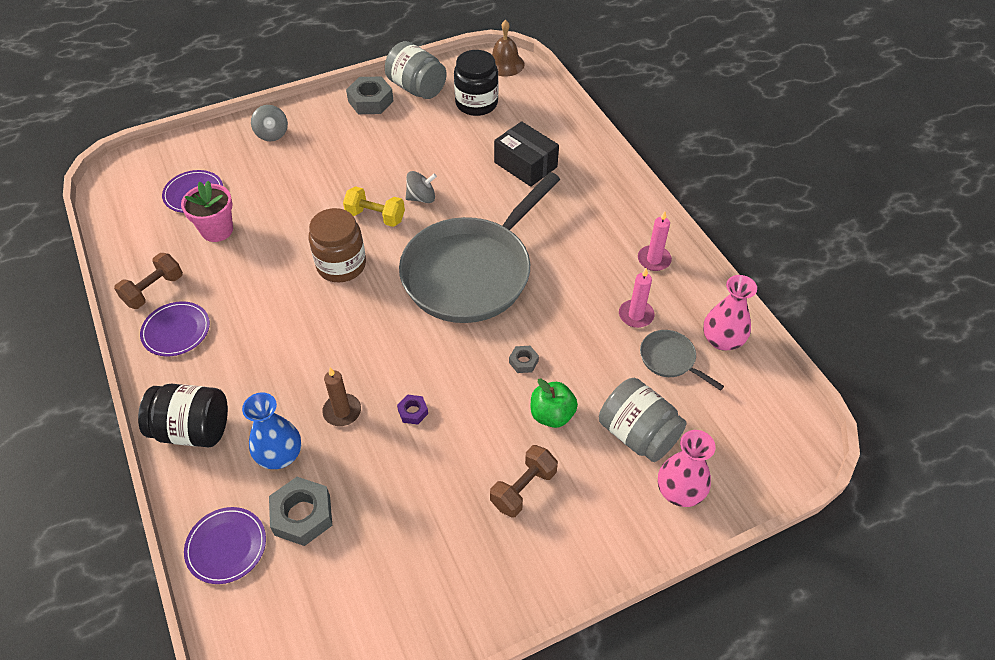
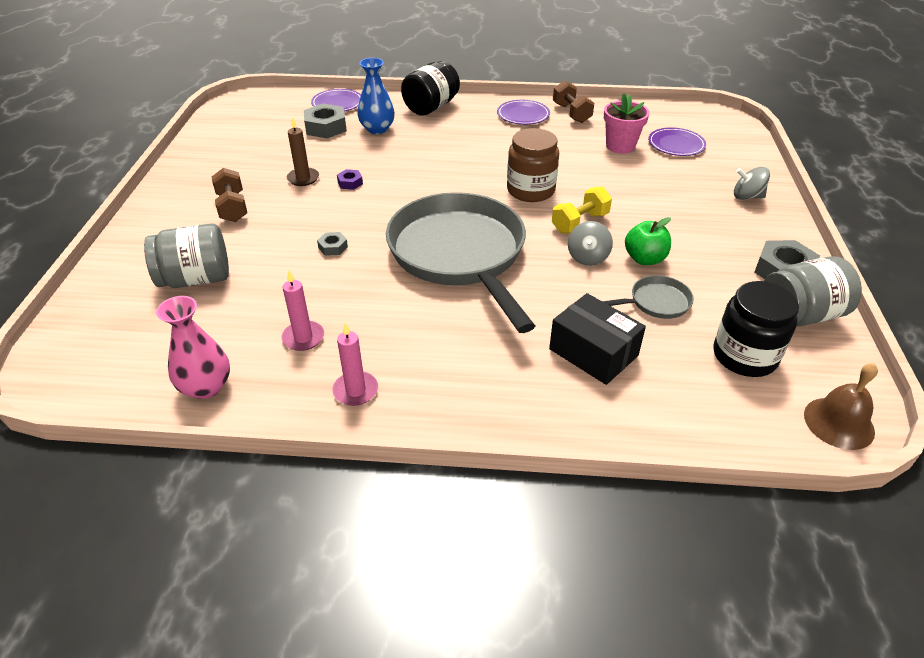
camera: 120 degrees right, 10 degrees down
(342, 411) = (384, 157): brown candle -> brown candle (303, 178)
(525, 165) = (593, 352): black box -> black box turned 60 degrees clockwise
(552, 415) = (269, 242): green apple -> green apple (644, 259)
(670, 359) = (232, 335): grey pan -> grey pan (656, 302)
(679, 491) = (127, 278): pink vase -> none

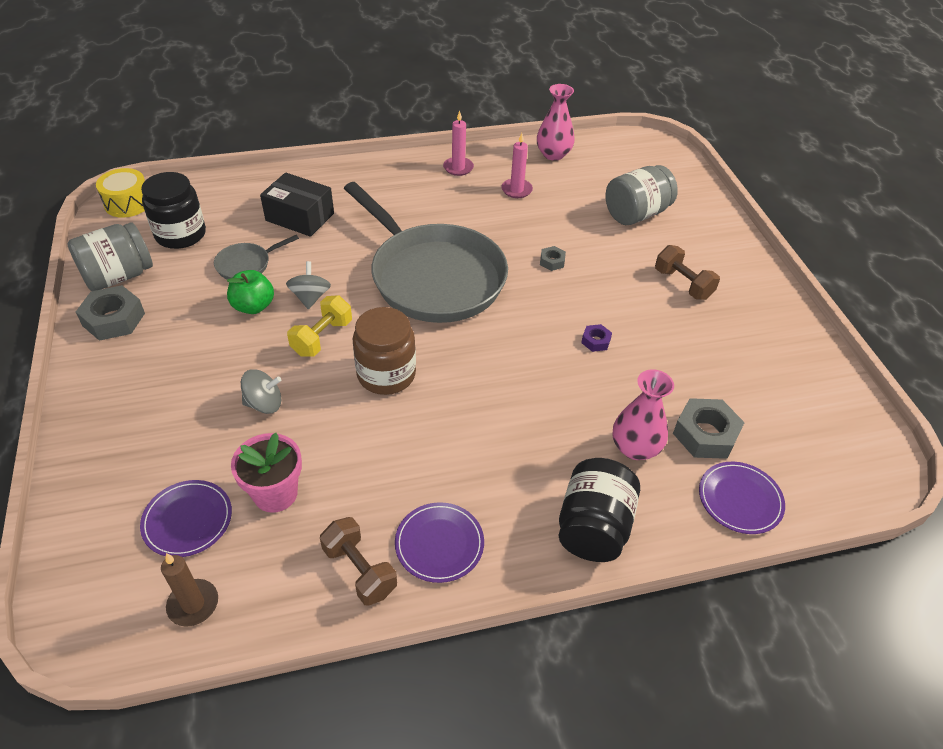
camera: 160 degrees right, 5 degrees up
(303, 178) = (651, 336): brown candle -> brown candle (193, 604)
(377, 129) = (635, 448): blue vase -> pink vase
(747, 196) = (113, 423): grey spinning top -> grey spinning top (264, 404)
(839, 423) = (128, 203): brown bell -> yellow drum

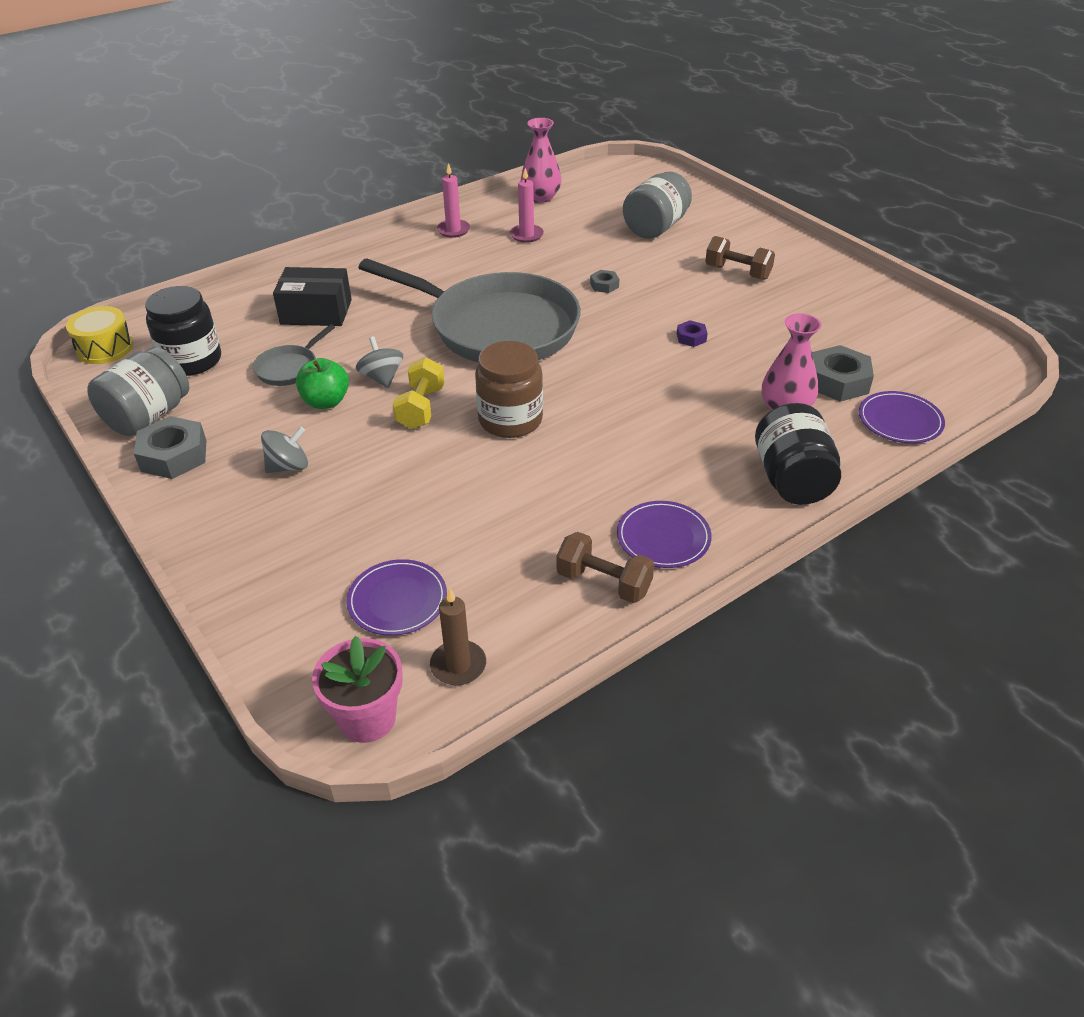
camera: 20 degrees left, 5 degrees down
(264, 404) = (402, 480): grey spinning top -> grey spinning top (288, 466)
(275, 493) = (472, 549): pink flower pot -> pink flower pot (367, 718)

